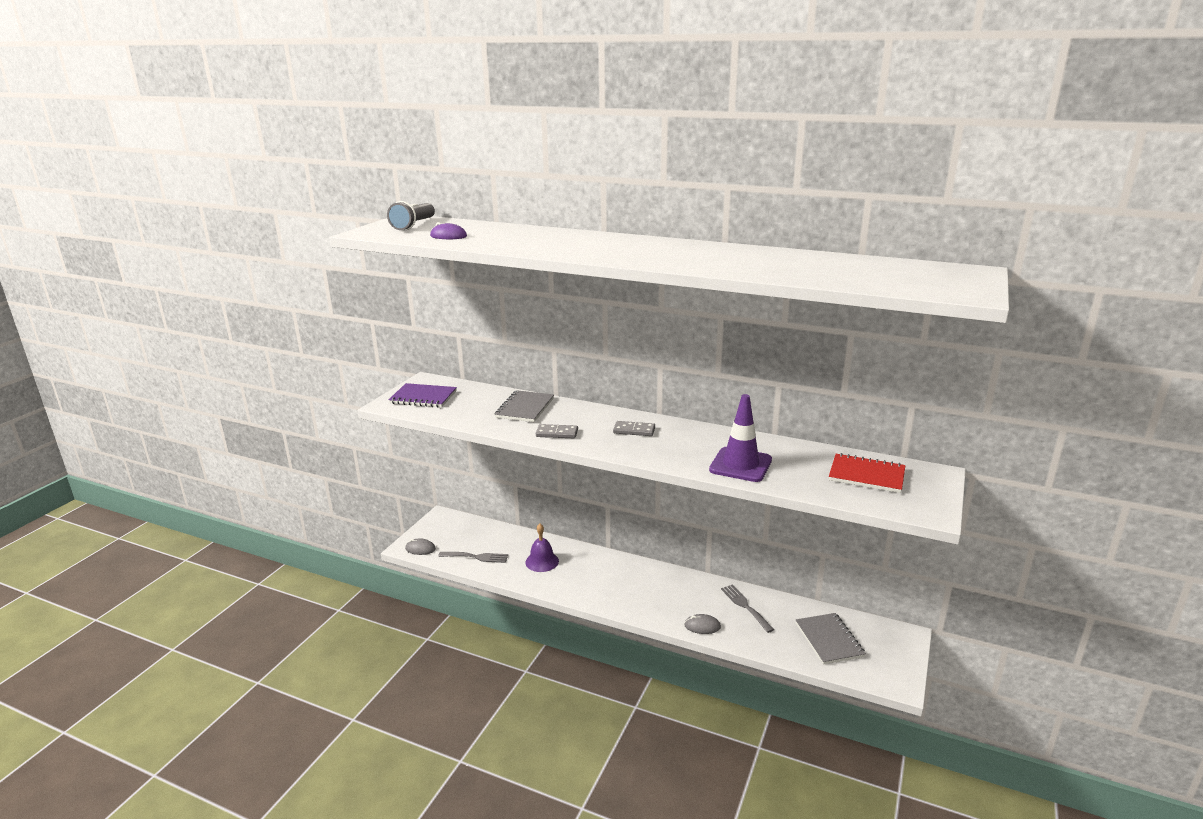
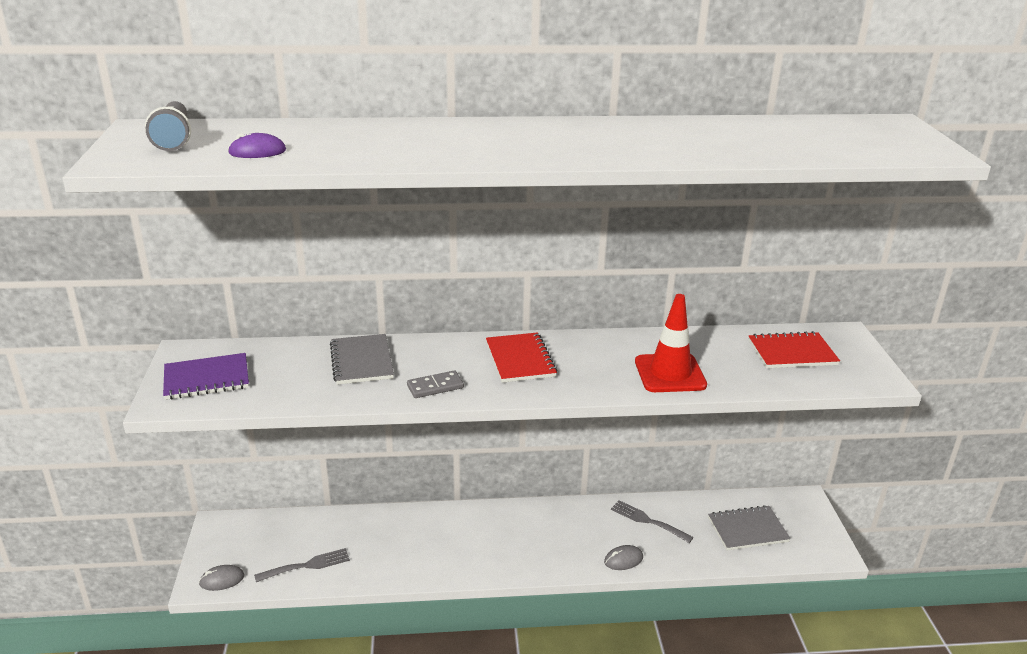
camera: 30 degrees left, 5 degrees up
(542, 561) = (393, 543): purple bell -> none
(634, 430) = (520, 359): grey domino -> red notebook
(740, 465) = (670, 373): purple traffic cone -> red traffic cone
(829, 640) = (747, 530): grey notebook -> grey notebook turned 60 degrees counterclockwise

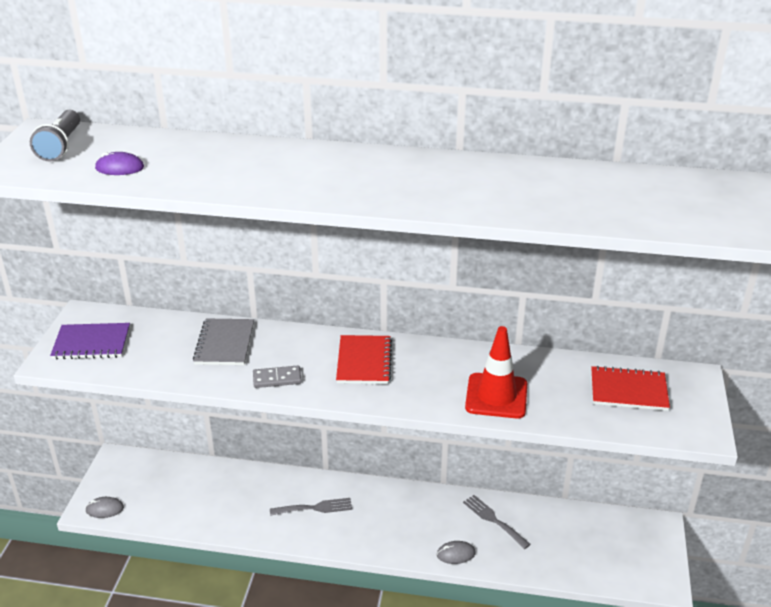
camera: 15 degrees right, 5 degrees up
(307, 565) = (177, 509): grey fork -> grey fork (315, 508)
(747, 530) = (587, 546): grey notebook -> none

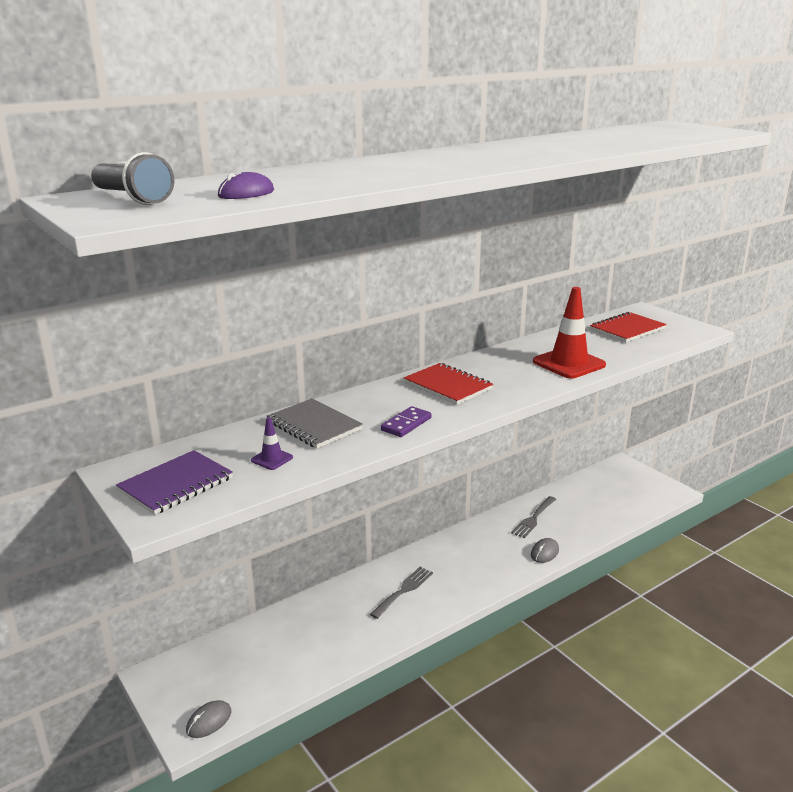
camera: 45 degrees left, 10 degrees down
(161, 356) = (272, 459): none -> purple traffic cone
(277, 379) = (406, 424): grey domino -> purple domino
(493, 520) = (533, 518): grey fork -> grey fork turned 60 degrees counterclockwise

